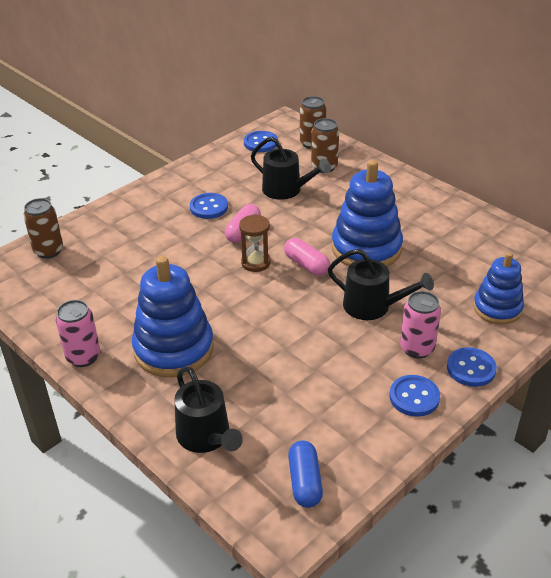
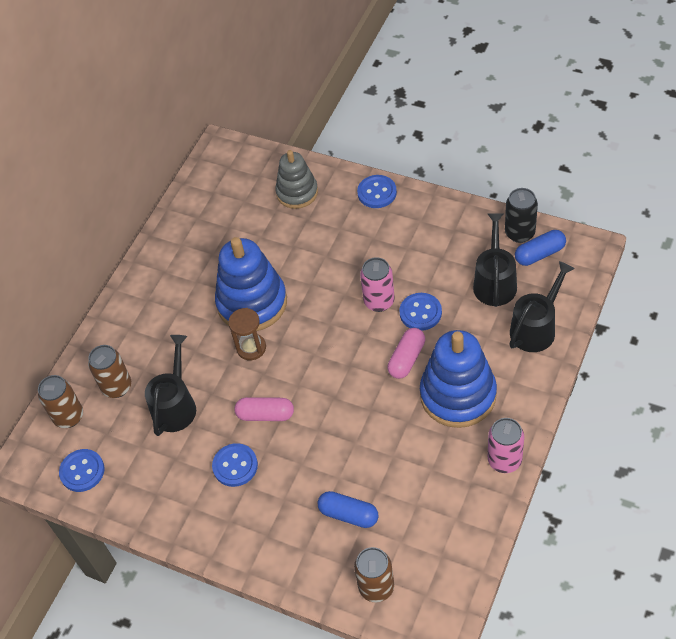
camera: 105 degrees left, 15 degrees up
(118, 252) = (348, 514): none -> blue capsule
(255, 263) = (311, 382): brown hourglass -> brown hourglass (251, 348)
(306, 265) = (297, 340): pink capsule -> pink capsule (406, 359)
(347, 475) = (519, 233): none -> black can
(372, 306) = (333, 273): black watering can -> black watering can (495, 282)
(414, 397) = (425, 217): blue button -> blue button (420, 313)
(417, 348) = (371, 230): pink can -> pink can (379, 301)
(497, 308) = (297, 192): blue stacking toy -> grey stacking toy

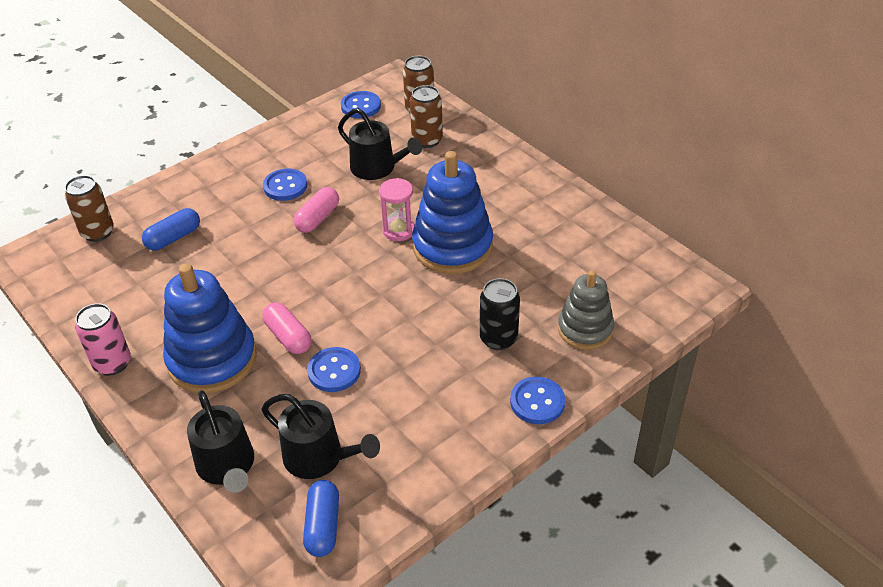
camera: 110 degrees right, 10 degrees down
(251, 348) = (398, 230): brown hourglass -> pink hourglass
(379, 301) = (376, 342): pink can -> none
(519, 233) = (370, 521): black can -> black can (498, 339)

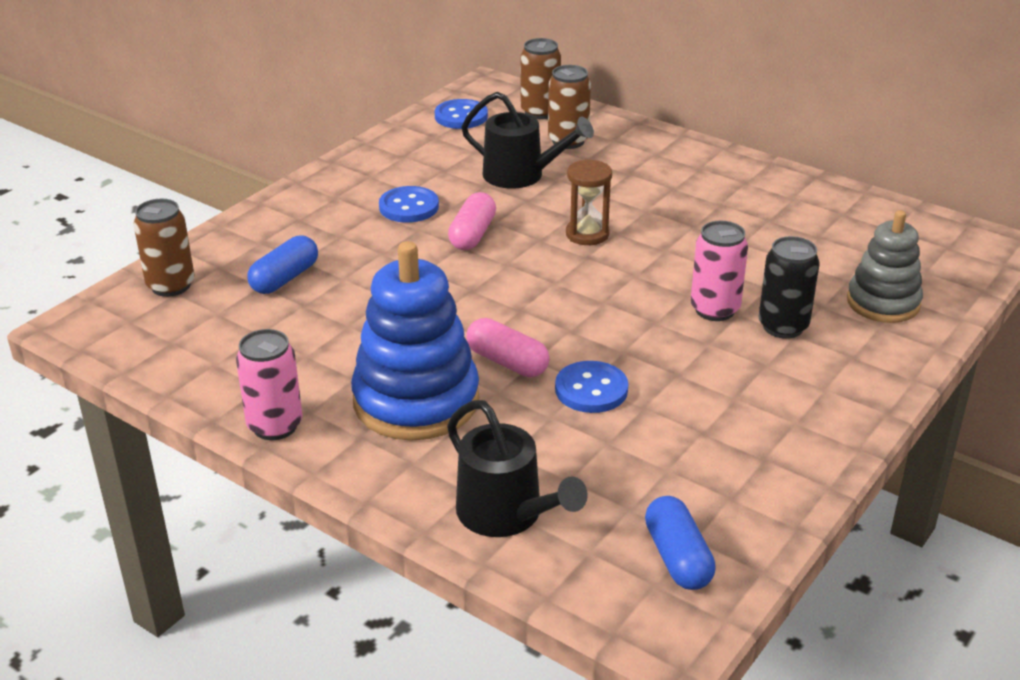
camera: 15 degrees left, 10 degrees down
(319, 457) = (627, 484): black watering can -> none
(398, 230) = (587, 234): pink hourglass -> brown hourglass
(452, 246) = (666, 242): blue stacking toy -> none
(456, 315) = (714, 310): none -> pink can
(537, 402) = (871, 383): blue button -> none

